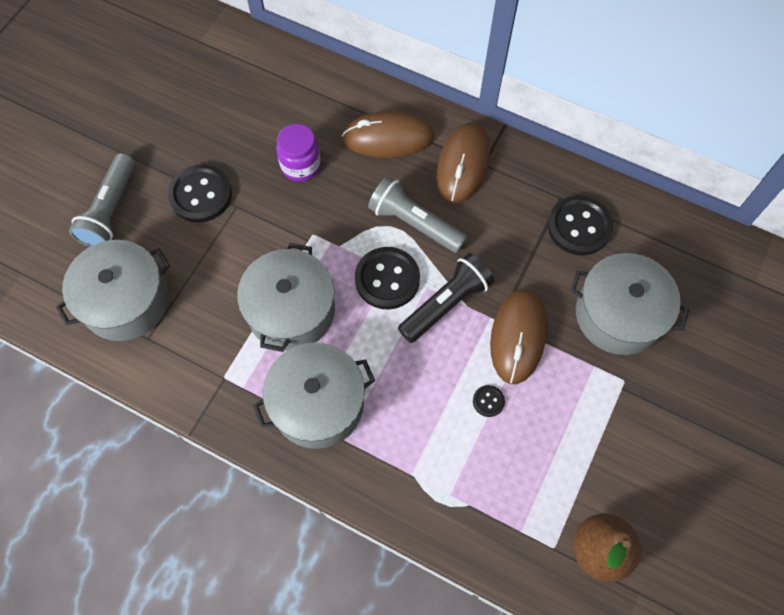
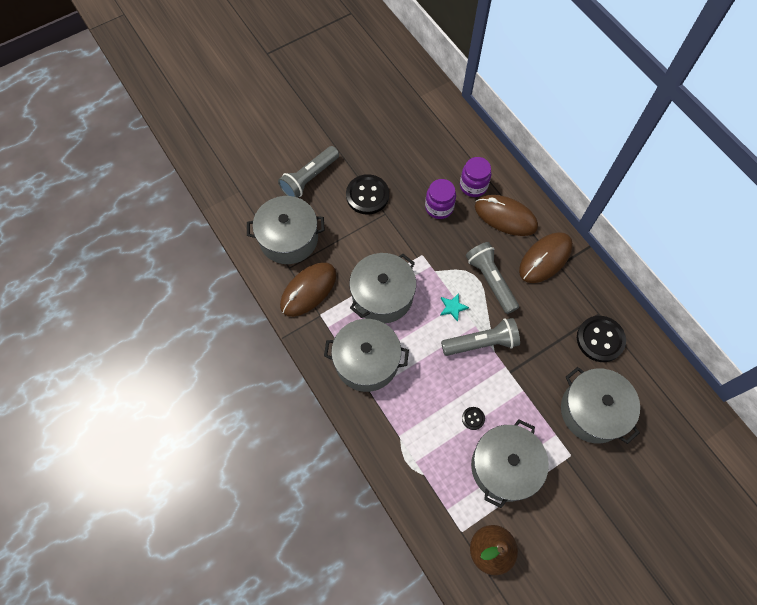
camera: 30 degrees right, 0 degrees up
(328, 119) = (473, 186): none -> purple jar
(387, 279) = (453, 307): black button -> turquoise star
(446, 304) = (481, 343): black flashlight -> grey flashlight
(518, 336) = (516, 388): brown mouse -> brown mouse (308, 290)
(558, 438) = (504, 467): none -> grey pot

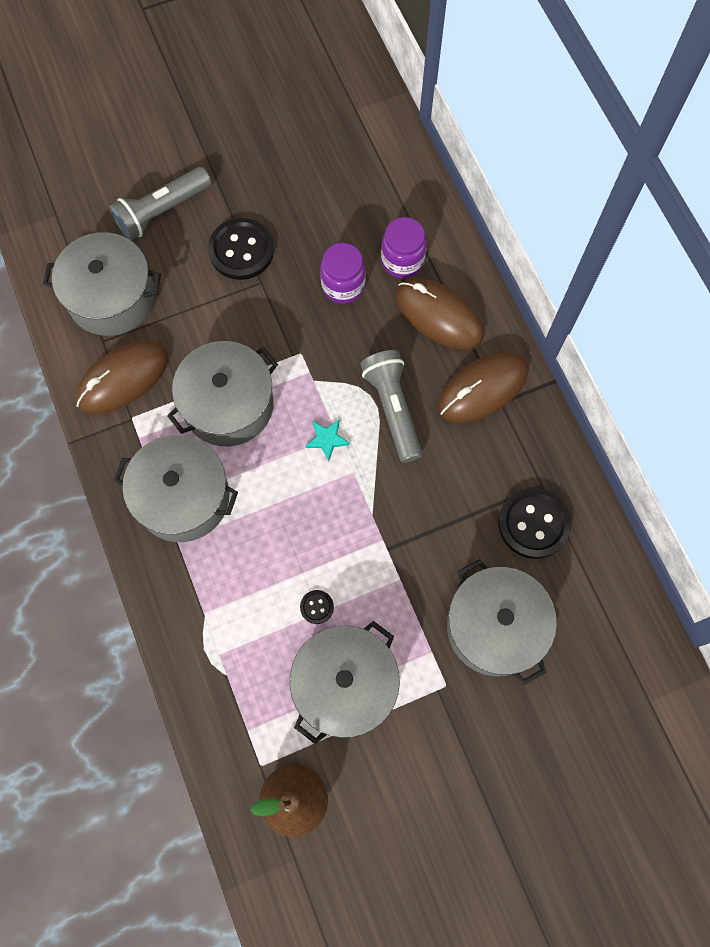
camera: 10 degrees right, 5 degrees up
(481, 343) = (356, 499): grey flashlight -> none

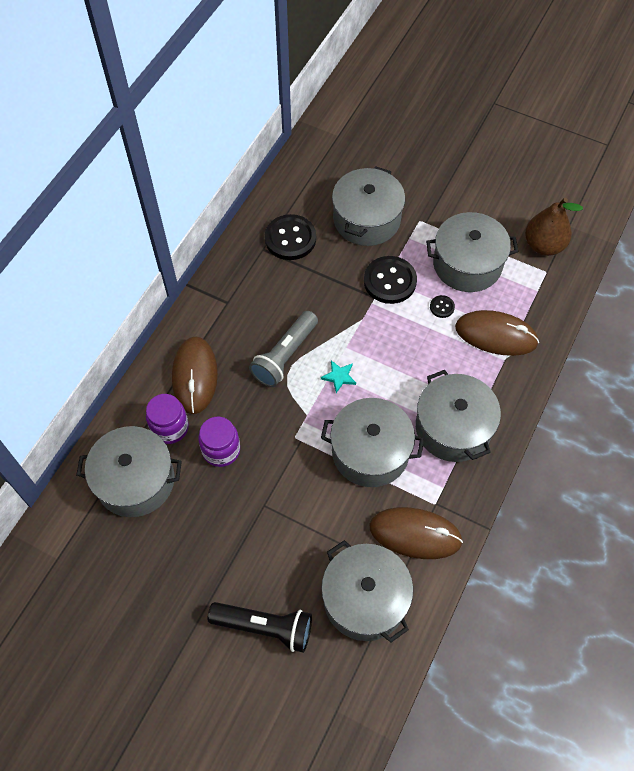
camera: 130 degrees left, 10 degrees down
(162, 211) = (265, 627): grey flashlight -> black flashlight
(241, 250) = (250, 540): black button -> black button (390, 281)
(374, 203) = (135, 480): none -> grey pot
(482, 389) = (227, 317): brown mouse -> brown mouse (496, 335)

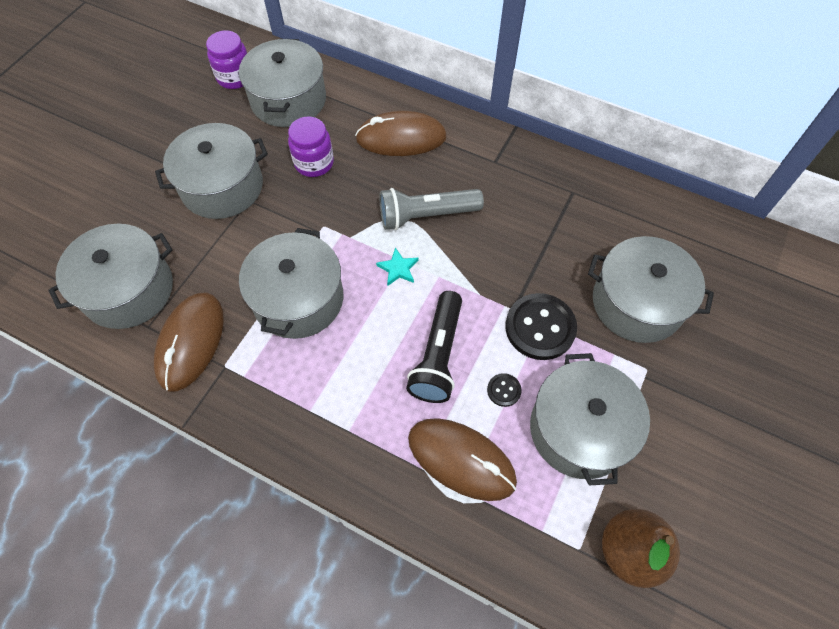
camera: 90 degrees right, 0 degrees up
(170, 428) = (342, 122): purple jar -> purple jar (235, 77)
(265, 627) = (121, 204): black flashlight -> black flashlight (438, 356)
(285, 356) = (426, 215): grey flashlight -> grey flashlight turned 45 degrees counterclockwise
(290, 238) = (592, 219): black button -> none
(453, 427) = (322, 393): grey pot -> grey pot (222, 187)
(496, 335) = (461, 460): brown mouse -> brown mouse turned 75 degrees counterclockwise

